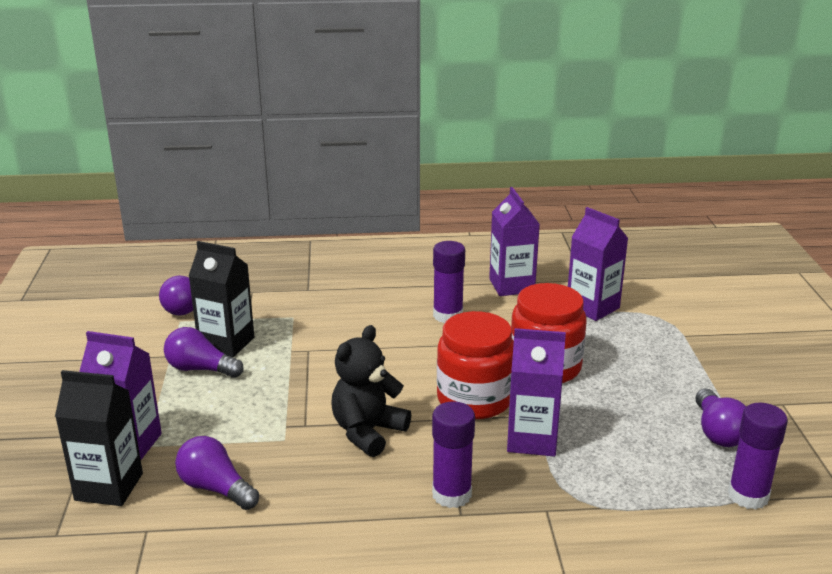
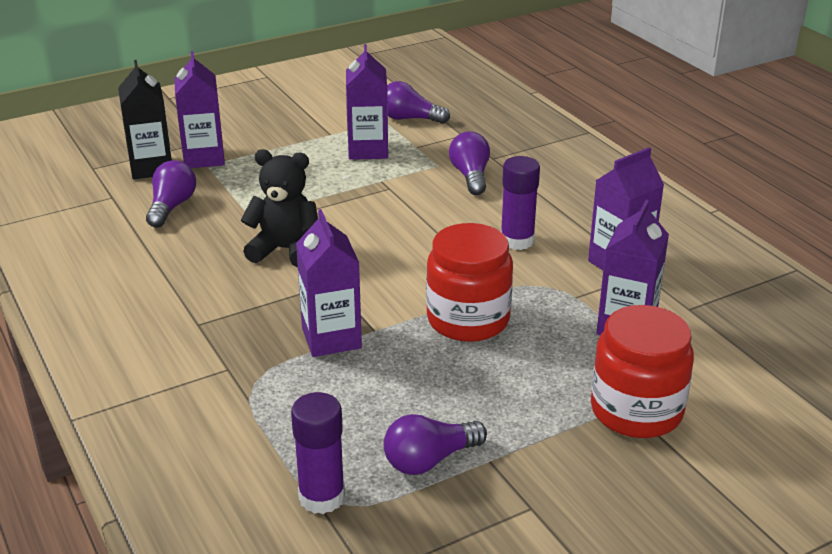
camera: 65 degrees right, 5 degrees up
(200, 369) = (321, 152): purple light bulb -> purple light bulb (470, 176)
(226, 343) = (368, 150): black carton -> purple carton
(451, 494) = (222, 313): purple glue stick -> none
(474, 399) = (376, 291): red jar -> red jar (636, 411)

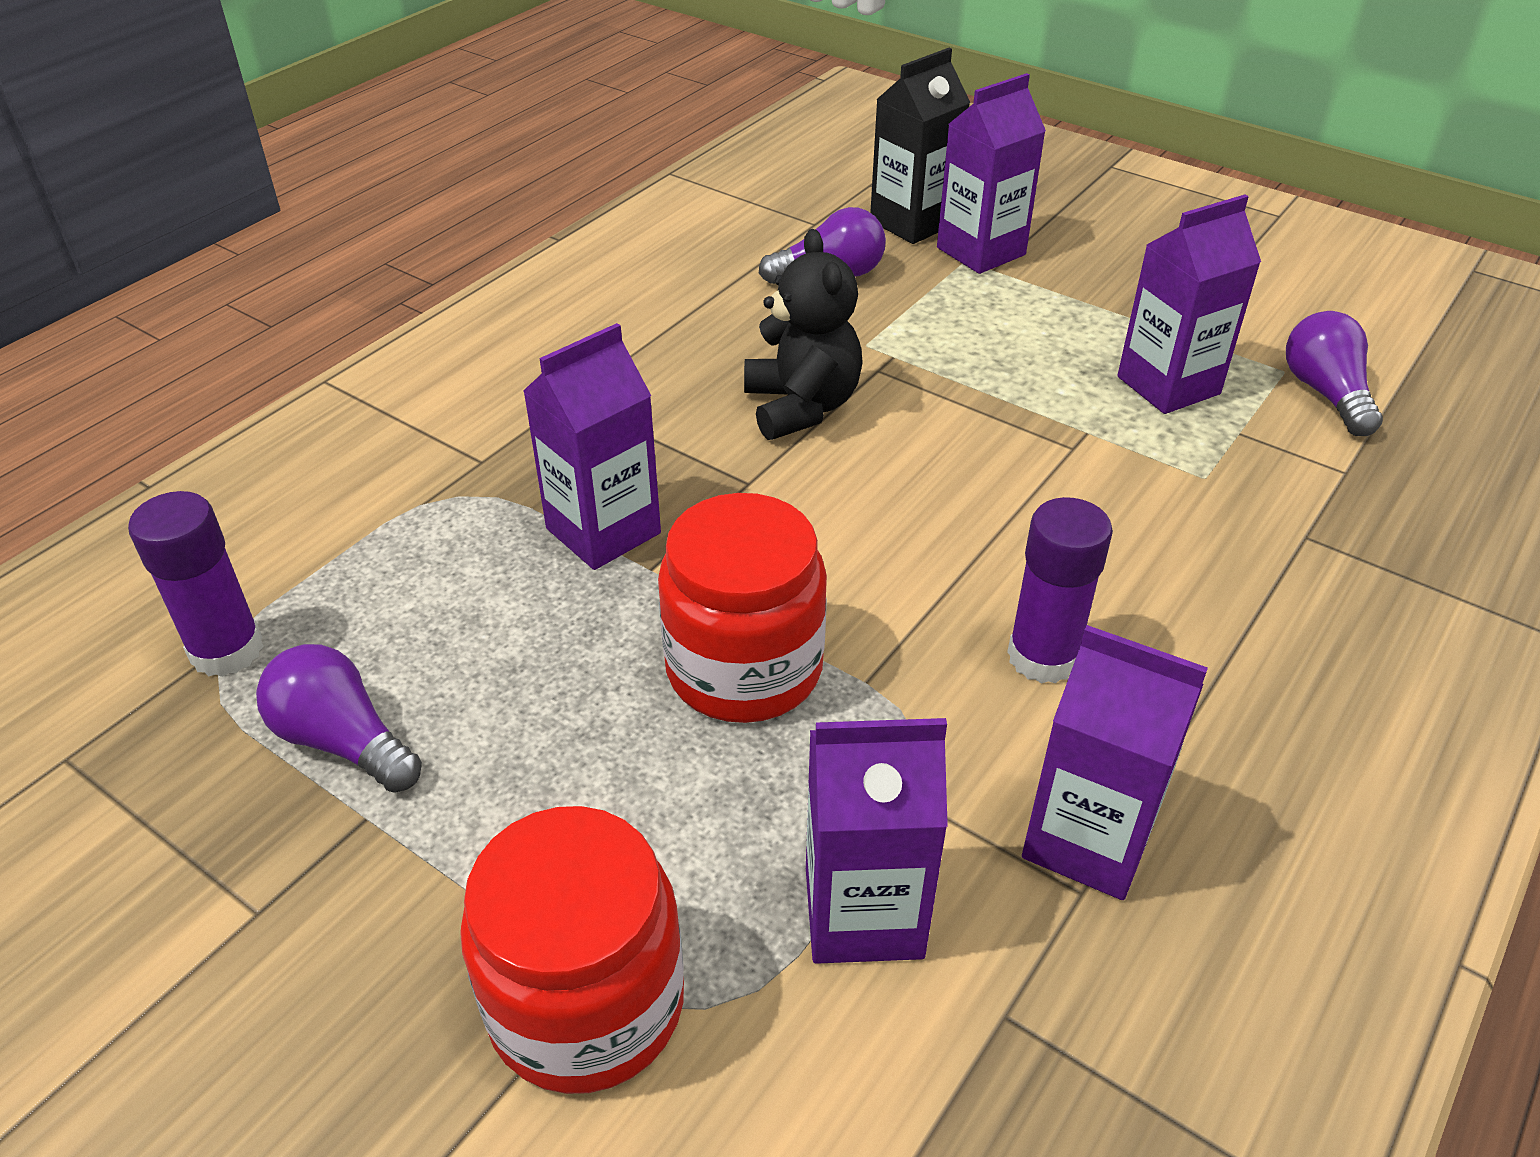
camera: 65 degrees right, 10 degrees up
(470, 176) = (1209, 528): purple light bulb -> none

